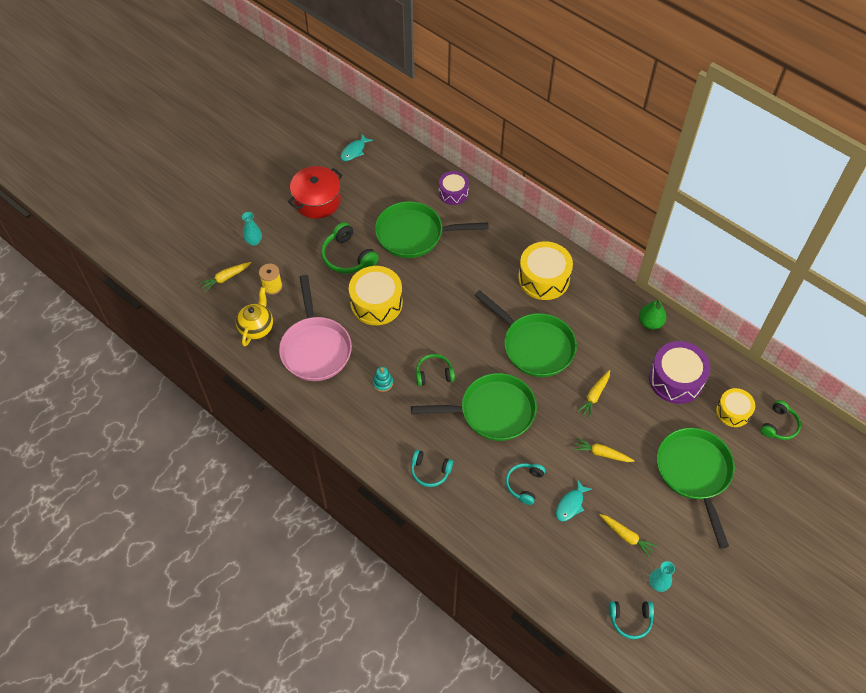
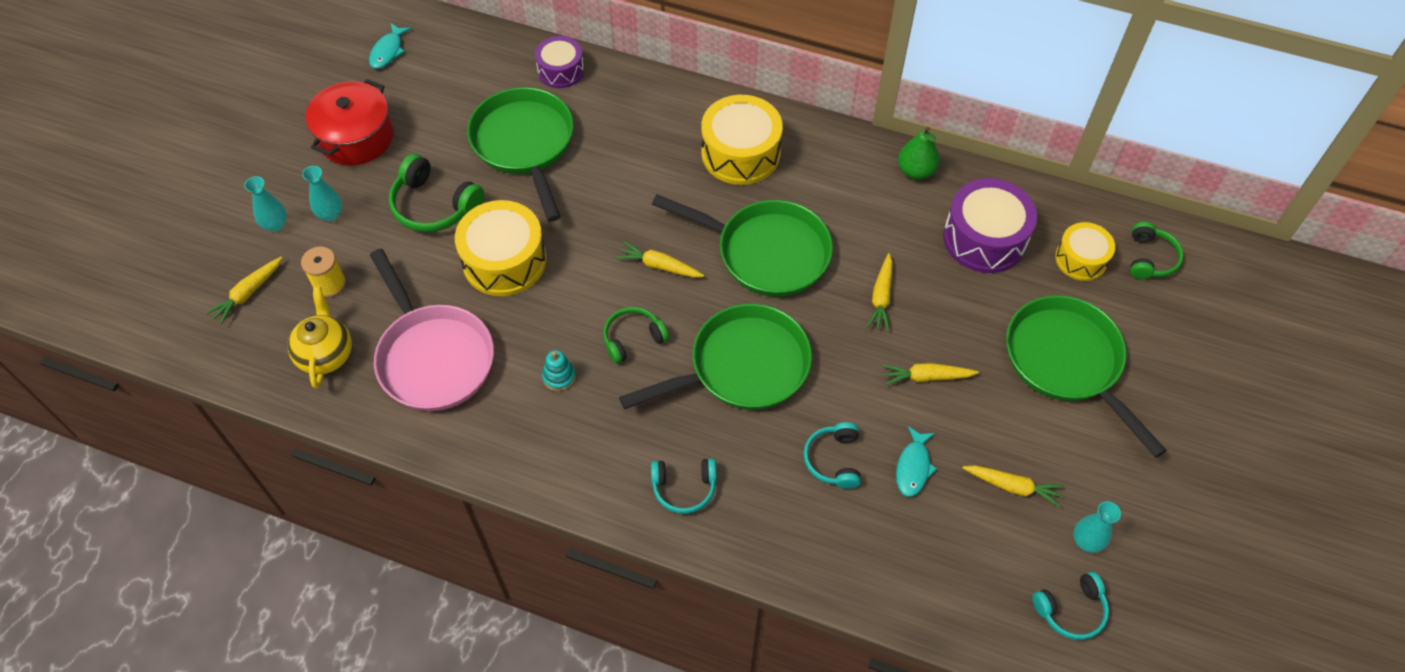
camera: 20 degrees left, 0 degrees up
(286, 244) = (330, 214): none -> turquoise vase
(414, 234) = (525, 144): green pan -> green pan turned 90 degrees clockwise
(466, 334) = (659, 266): none -> yellow carrot

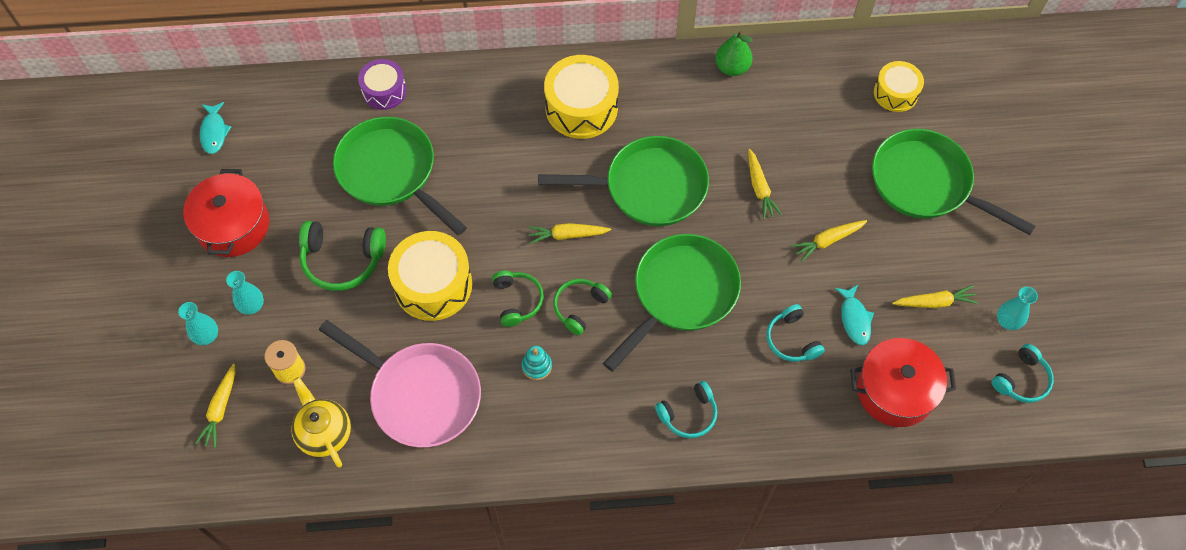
camera: 25 degrees left, 5 degrees up
(919, 559) = (895, 391): none -> red pot
(984, 238) = (814, 105): purple drum -> none
(1150, 258) = (946, 71): green headphones -> green headphones (517, 301)

